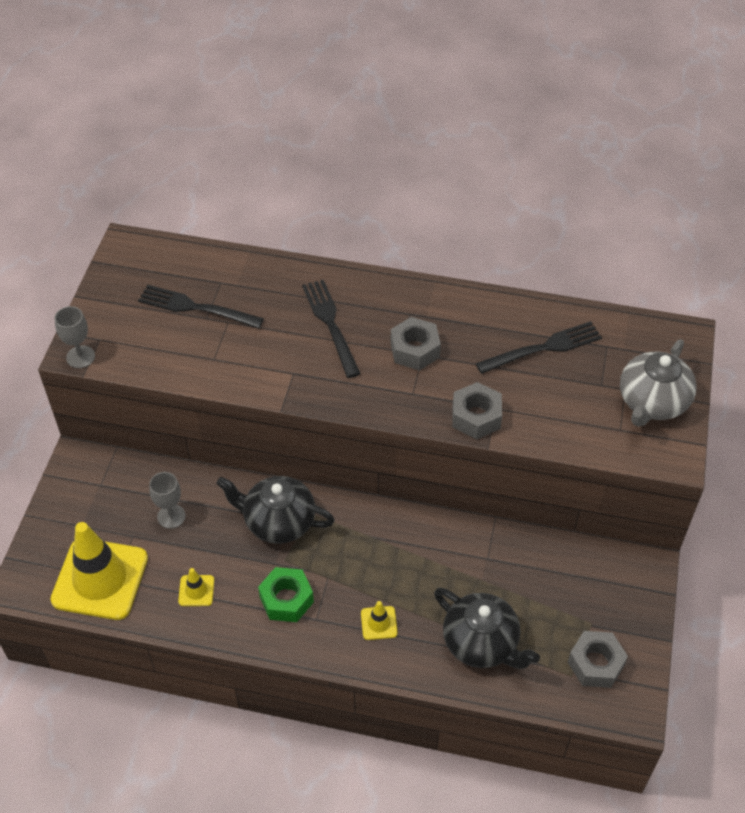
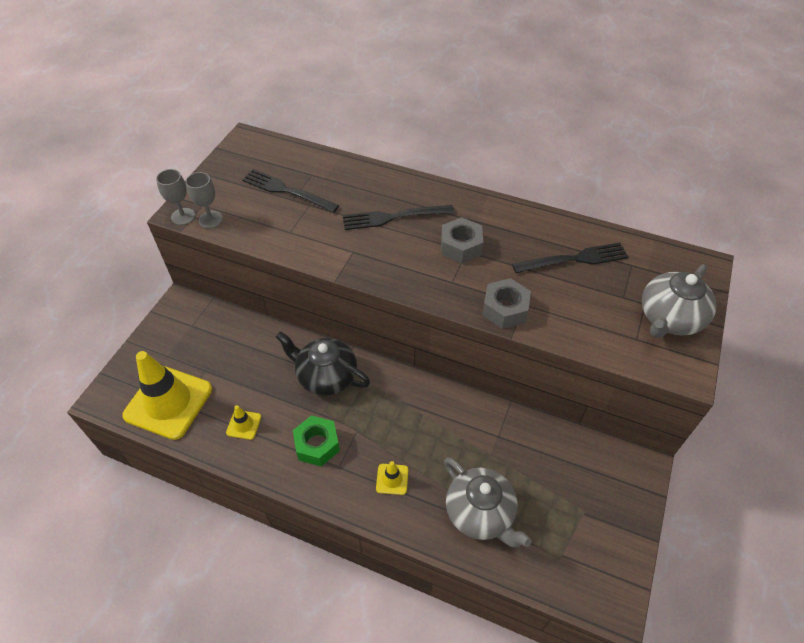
camera: 10 degrees right, 0 degrees up
(171, 516) = (240, 359): grey goblet -> grey goblet (210, 219)
(330, 324) = (393, 217): black fork -> black fork turned 90 degrees counterclockwise
(482, 643) = (480, 513): black teapot -> grey teapot
(595, 664) = (583, 552): grey nut -> none

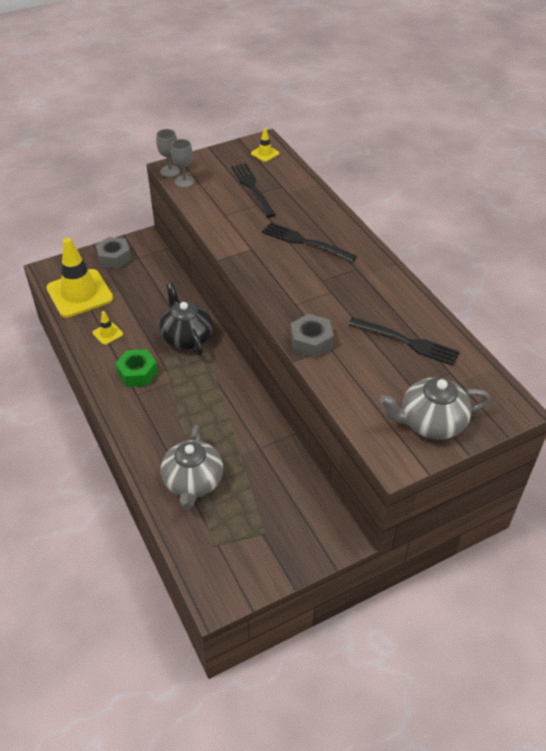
camera: 40 degrees right, 5 degrees down
(392, 479) = (160, 423): yellow traffic cone -> yellow traffic cone (265, 153)
(461, 246) = (330, 286): grey nut -> grey nut (114, 258)

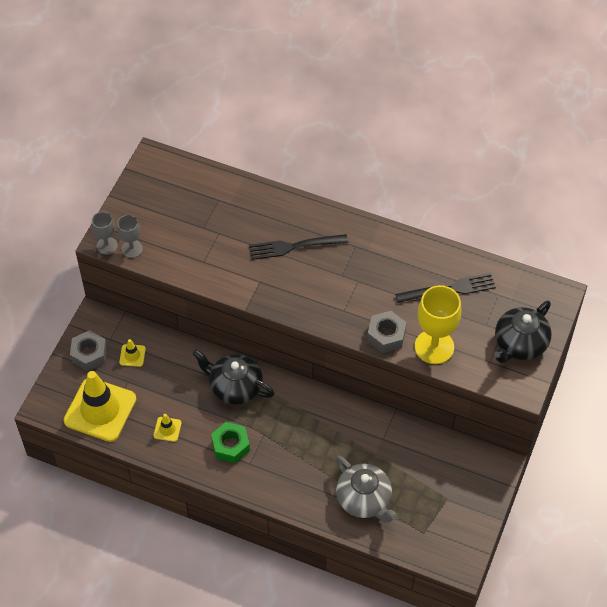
camera: 40 degrees left, 10 degrees up
(252, 188) = (197, 218): black fork -> none
(265, 153) = (167, 172): yellow traffic cone -> yellow traffic cone (132, 355)
(345, 375) = (434, 347): none -> yellow goblet
(430, 423) = (519, 344): grey teapot -> black teapot

